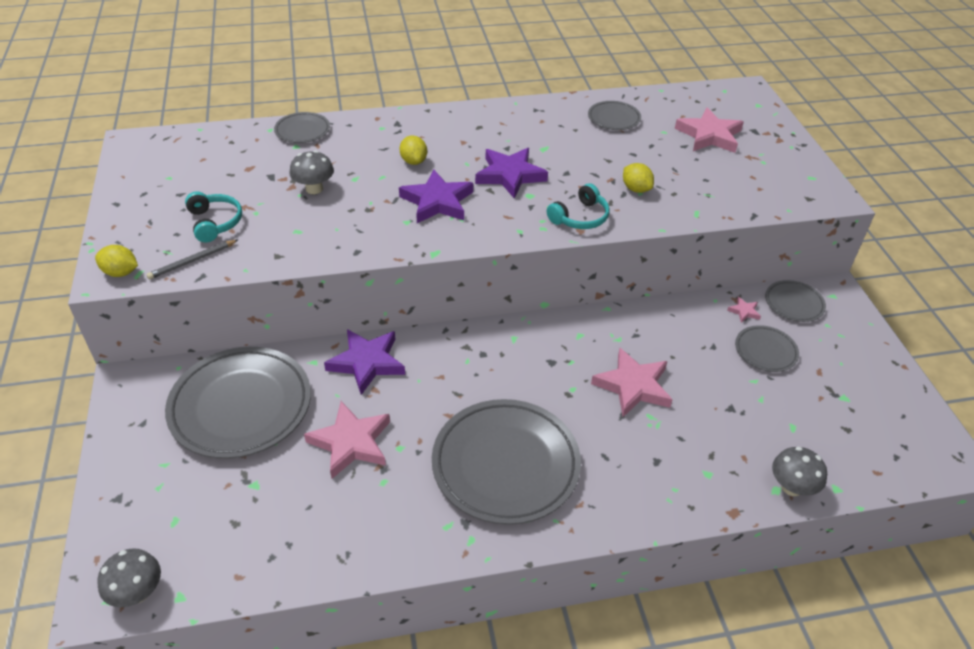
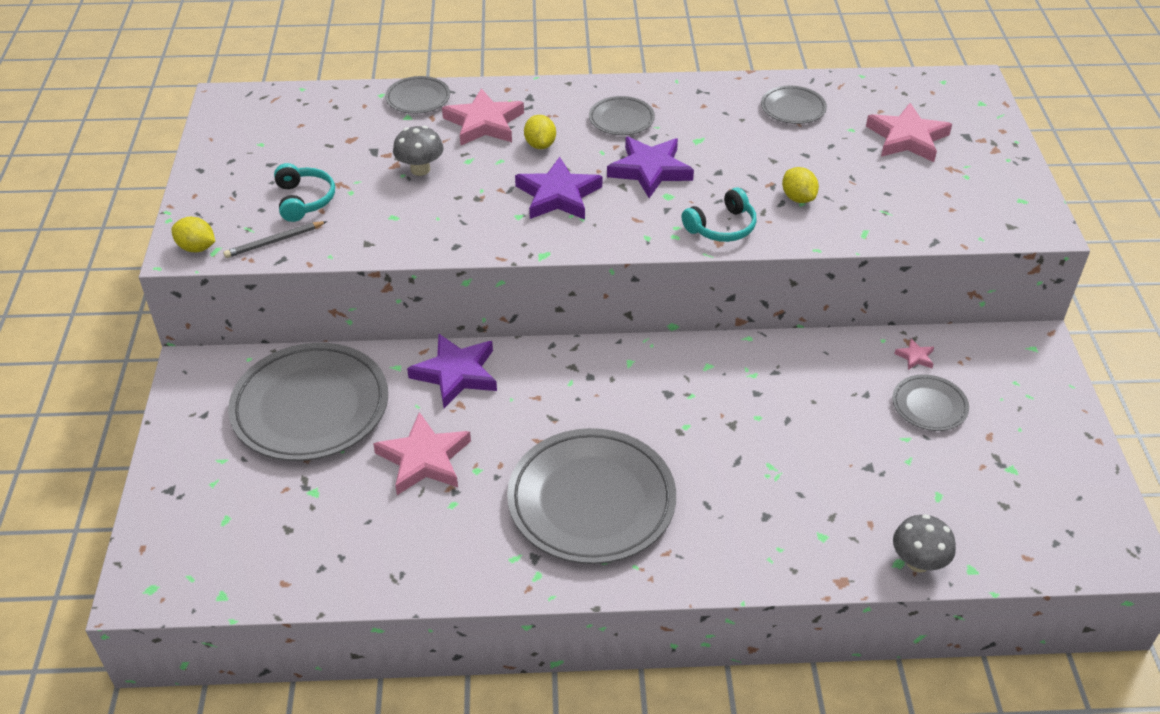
camera: 10 degrees right, 0 degrees up
(137, 592) = (180, 586): grey mushroom -> none
(633, 386) = (758, 430): pink star -> pink star (484, 123)
(794, 303) = (980, 353): grey plate -> grey plate (621, 119)

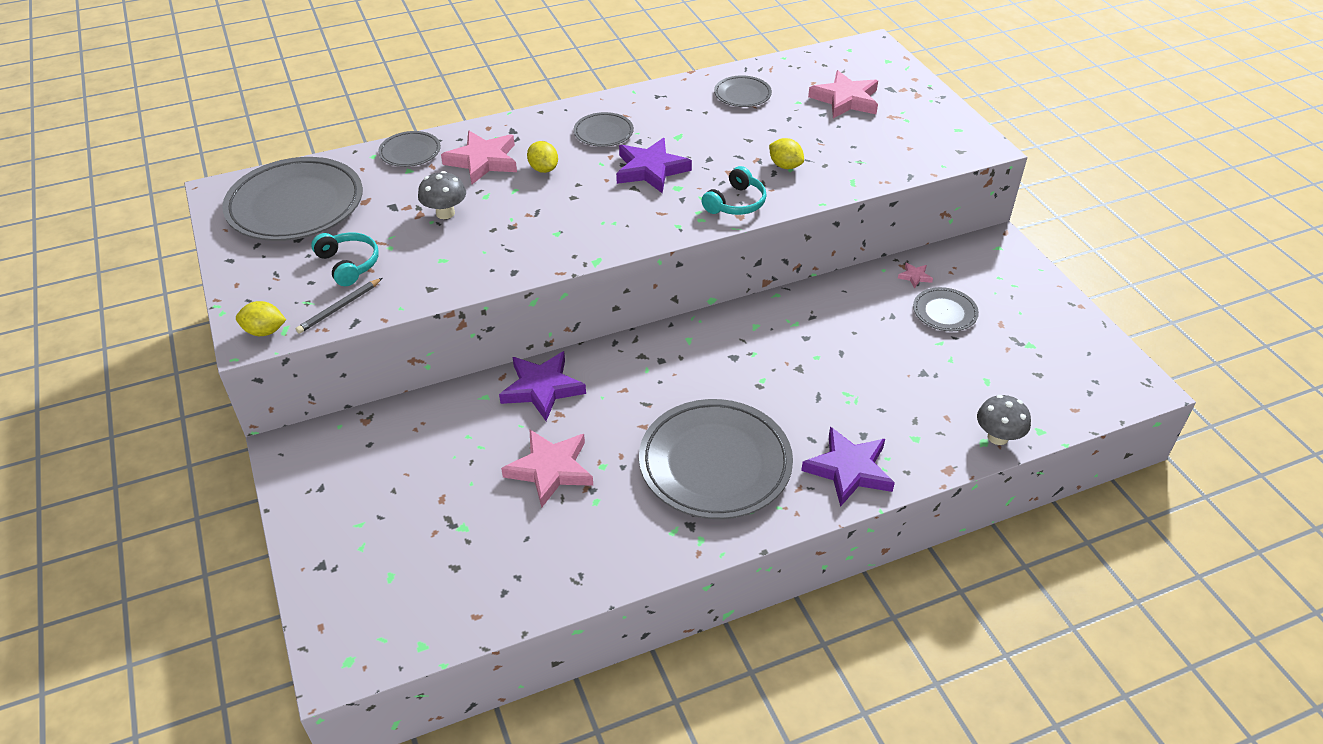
camera: 20 degrees left, 0 degrees up
(310, 407) = (421, 453): grey plate -> grey plate (295, 205)
(558, 195) = (582, 208): purple star -> purple star (849, 470)

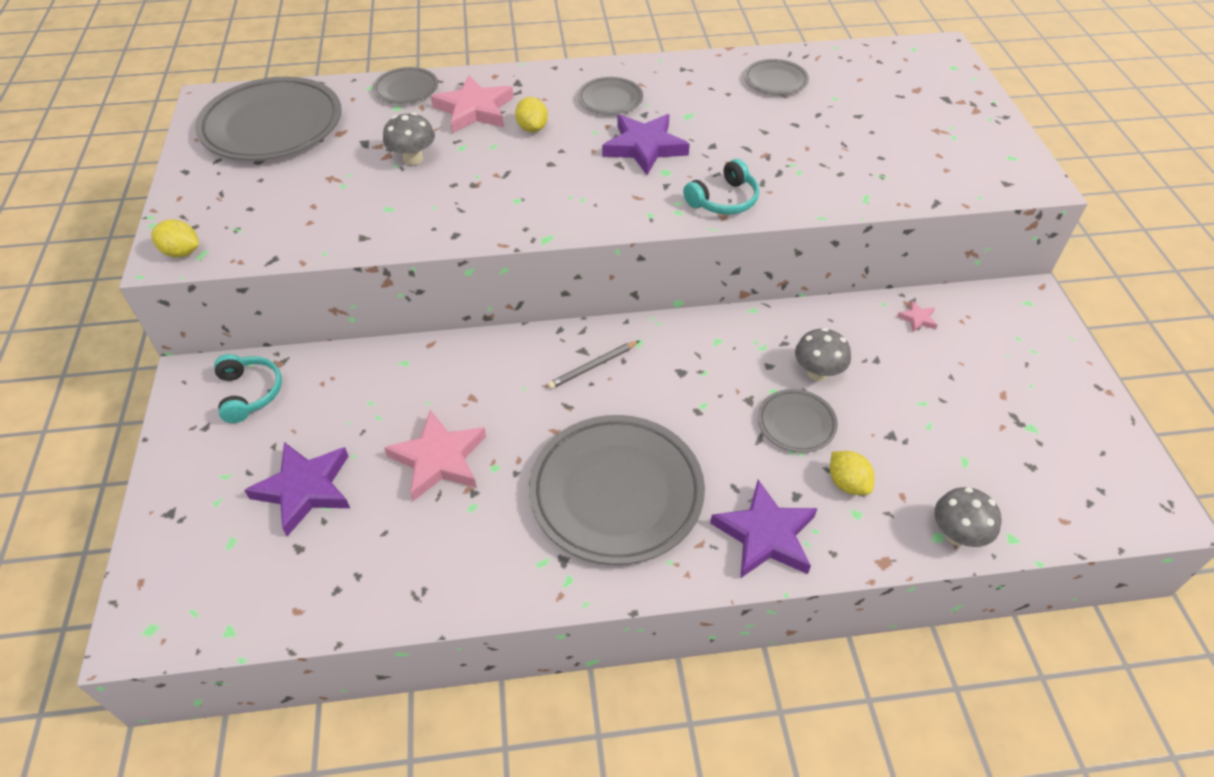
camera: 15 degrees right, 5 degrees up
(339, 308) = (264, 241): grey pencil -> grey pencil (593, 367)
(348, 264) = (294, 196): turquoise headphones -> turquoise headphones (249, 393)
(542, 388) = (465, 366): purple star -> purple star (305, 489)
(785, 166) = (794, 167): yellow lemon -> yellow lemon (847, 483)
(845, 100) = (890, 103): pink star -> none
(848, 335) = (817, 372): none -> grey mushroom
(944, 312) = (939, 367): grey plate -> grey plate (796, 423)

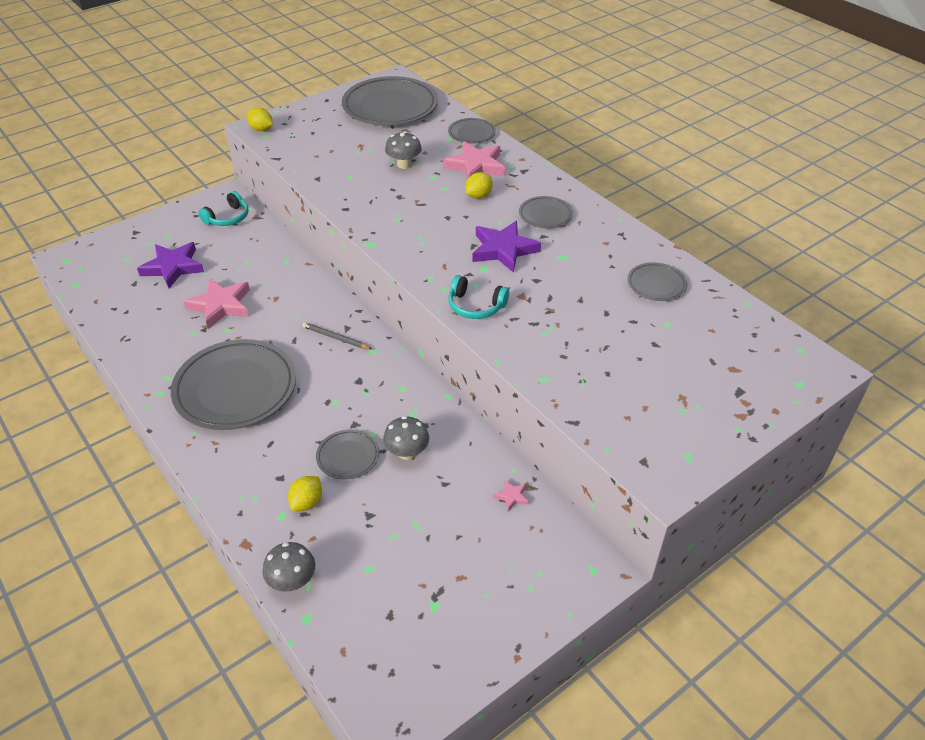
camera: 60 degrees right, 5 degrees down
(182, 252) = (261, 129): yellow lemon -> yellow lemon turned 45 degrees counterclockwise
(765, 535) = (237, 472): purple star -> none

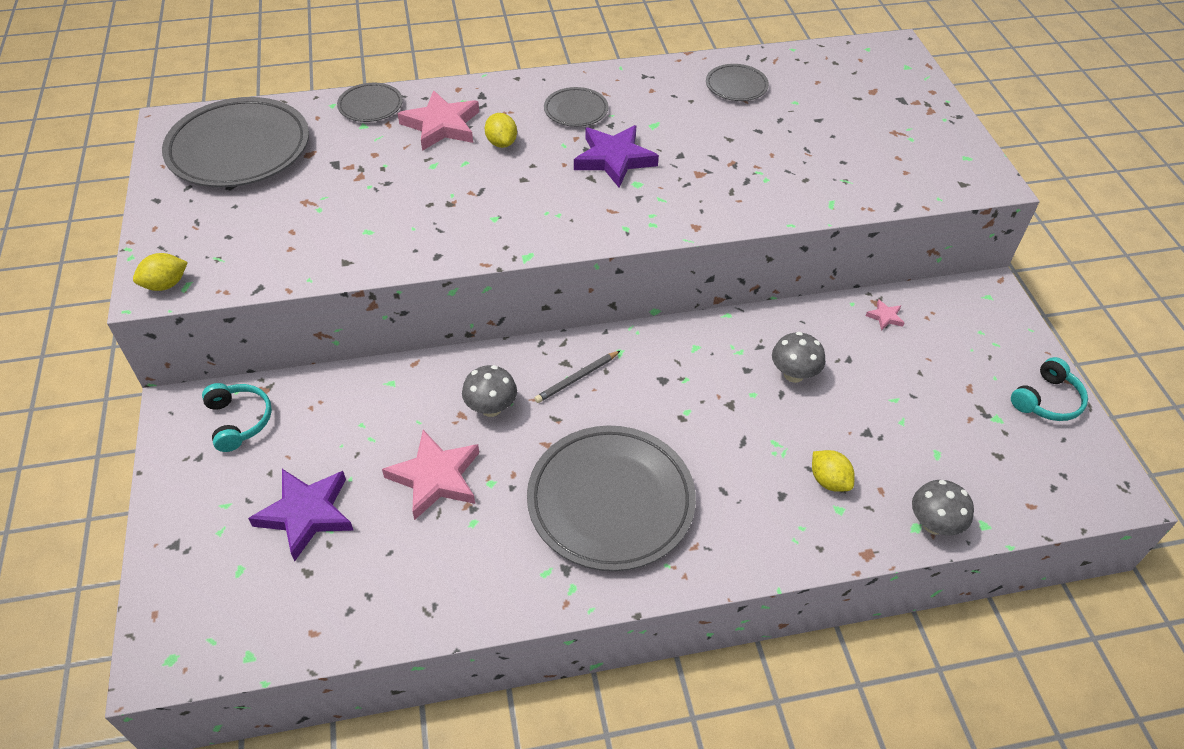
camera: 65 degrees left, 5 degrees up
(348, 457) = (777, 425): grey plate -> none
(404, 165) = (386, 179): grey mushroom -> grey mushroom (491, 408)
(476, 306) = (695, 210): turquoise headphones -> turquoise headphones (1046, 400)

